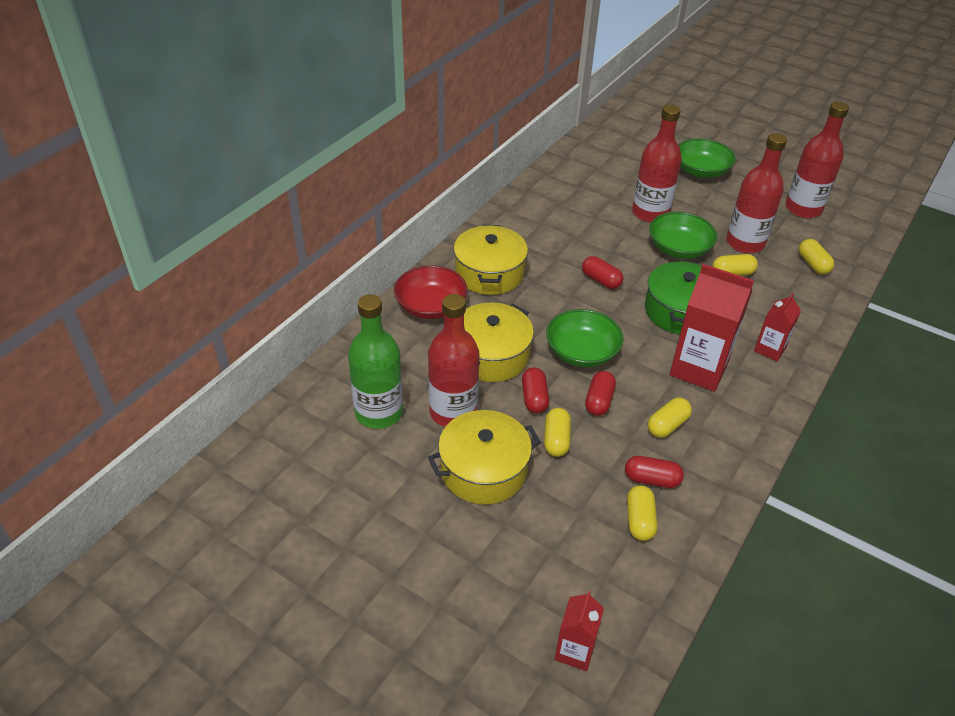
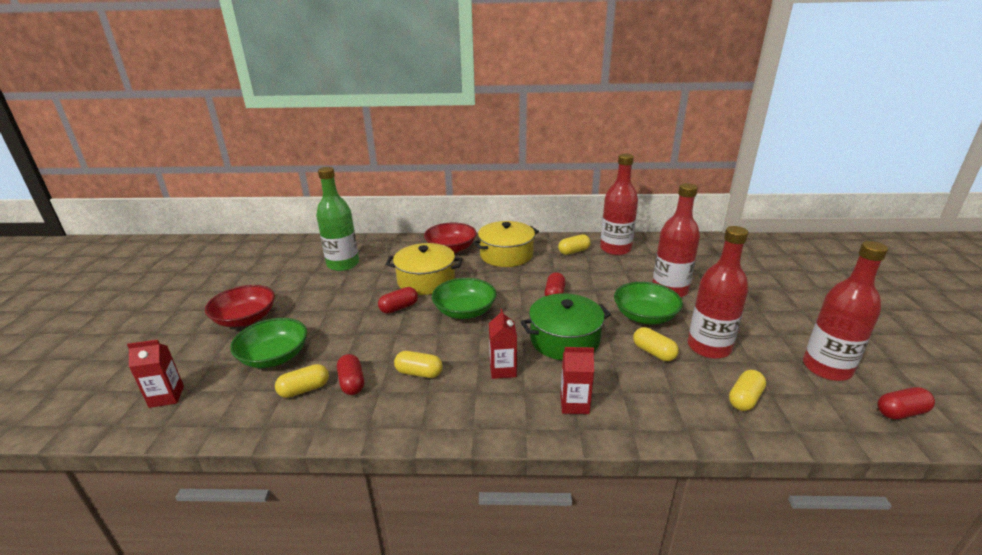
camera: 60 degrees right, 15 degrees down
(446, 544) = (245, 319): none -> red bowl
(453, 412) = (362, 285): red bottle -> red bottle (615, 249)
(483, 470) = (317, 311): yellow pot -> none
(556, 440) = (364, 328): yellow capsule -> yellow capsule (574, 251)
(599, 401) = (419, 334): red capsule -> red capsule (901, 412)
(699, 369) = (503, 370): red carton -> red carton, size x0.54
(700, 171) = (772, 296): green bowl -> green bowl (274, 357)

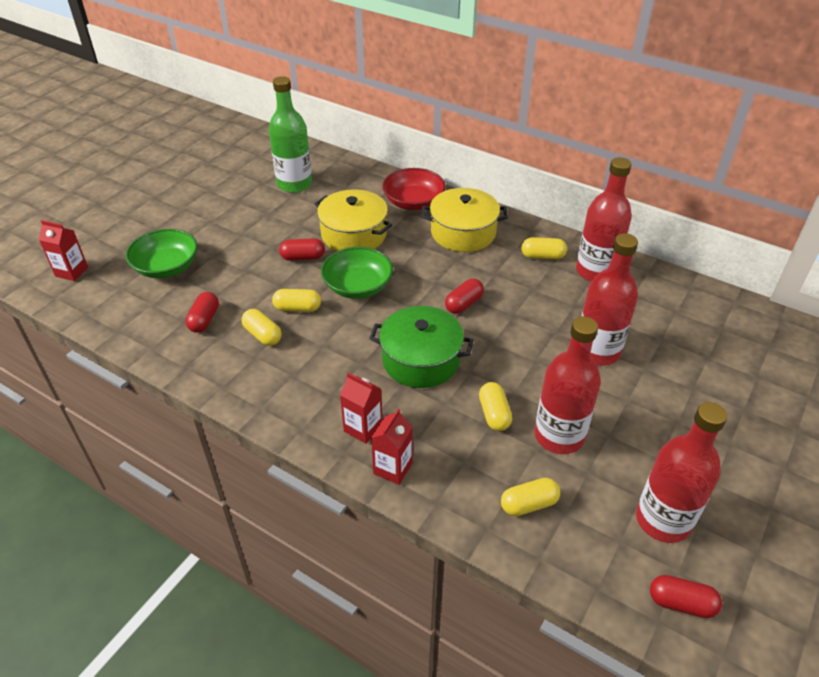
camera: 30 degrees right, 15 degrees up
(245, 319) = (172, 217): red bowl -> none
(304, 389) = (166, 310): yellow capsule -> yellow capsule (297, 308)
(503, 370) = (334, 365): red carton -> red carton (392, 468)
(645, 316) = (532, 370): green bowl -> none

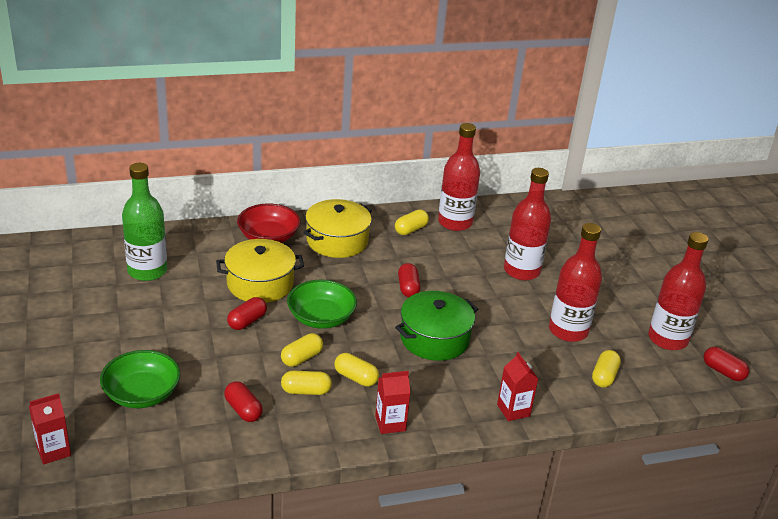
camera: 50 degrees left, 10 degrees down
(363, 428) = (463, 401): red carton -> red carton (390, 423)
(494, 414) = (520, 342): yellow capsule -> yellow capsule (356, 378)
(681, 603) = (723, 371): red capsule -> red capsule turned 75 degrees clockwise

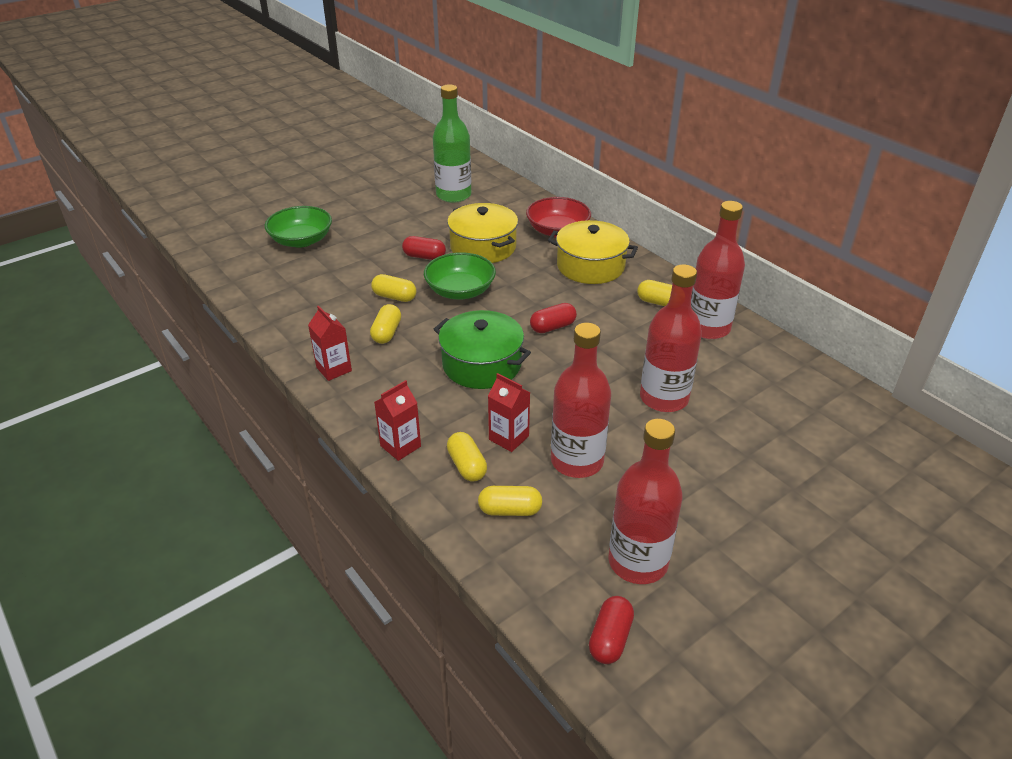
camera: 70 degrees right, 5 degrees up
(53, 451) = (222, 228): red carton -> red carton (509, 438)
(243, 410) = (308, 288): red capsule -> none
(306, 391) = (351, 311): yellow capsule -> yellow capsule (467, 466)

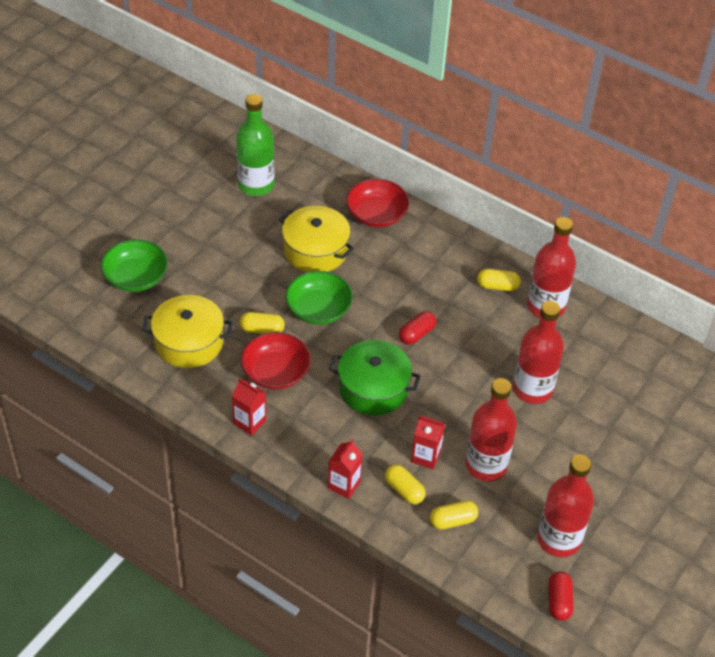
camera: 20 degrees left, 10 degrees up
(387, 333) = (275, 372): yellow capsule -> red bowl
(424, 256) = (266, 274): red capsule -> none
(590, 266) = (423, 254): yellow pot -> yellow pot (189, 342)

